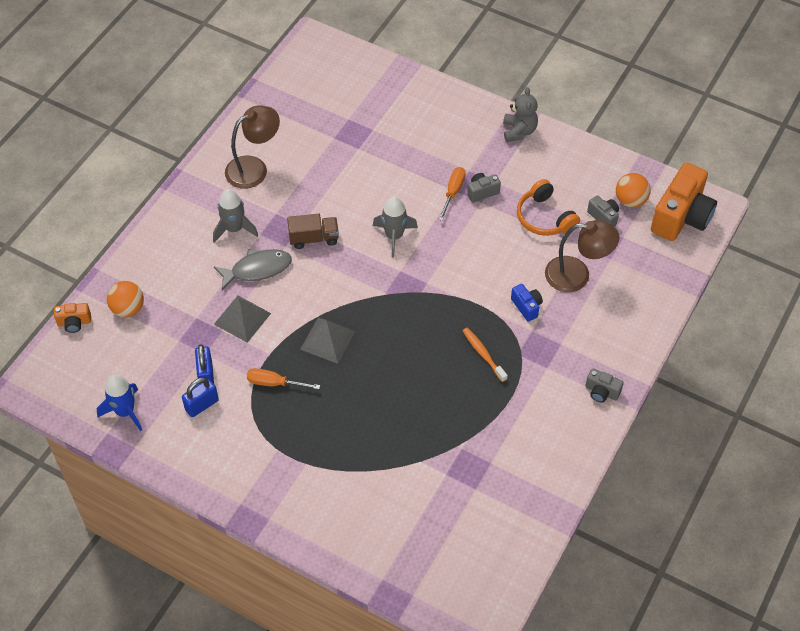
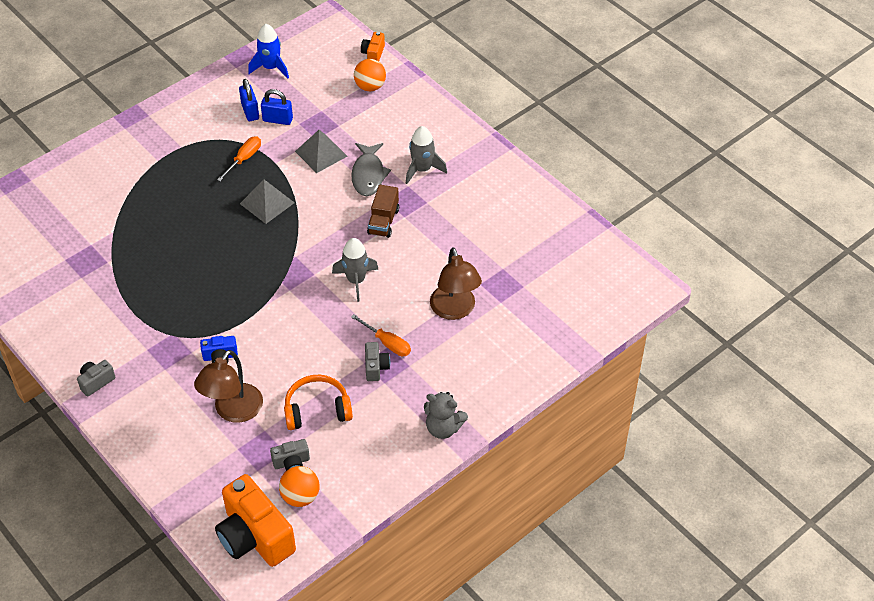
camera: 110 degrees right, 5 degrees down
(254, 168) = (489, 199): brown lamp -> brown lamp (455, 310)
(483, 354) = (189, 306): orange toothbrush -> none

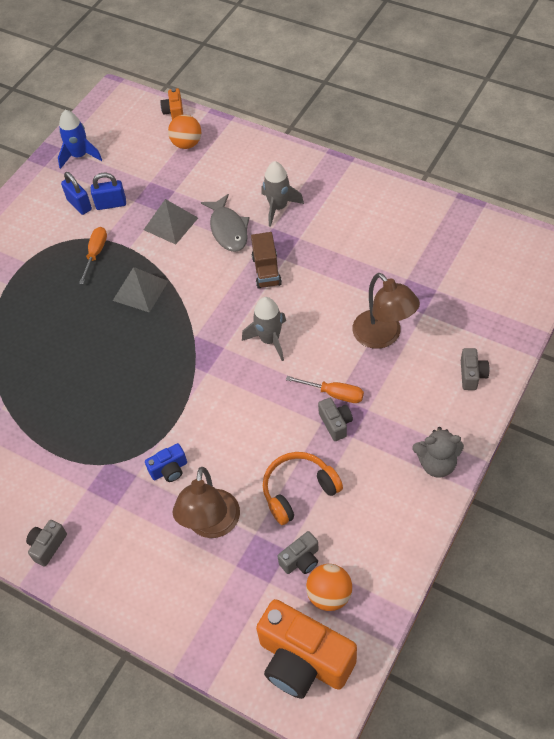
camera: 15 degrees left, 5 degrees up
(514, 367) = (472, 375): none -> grey camera

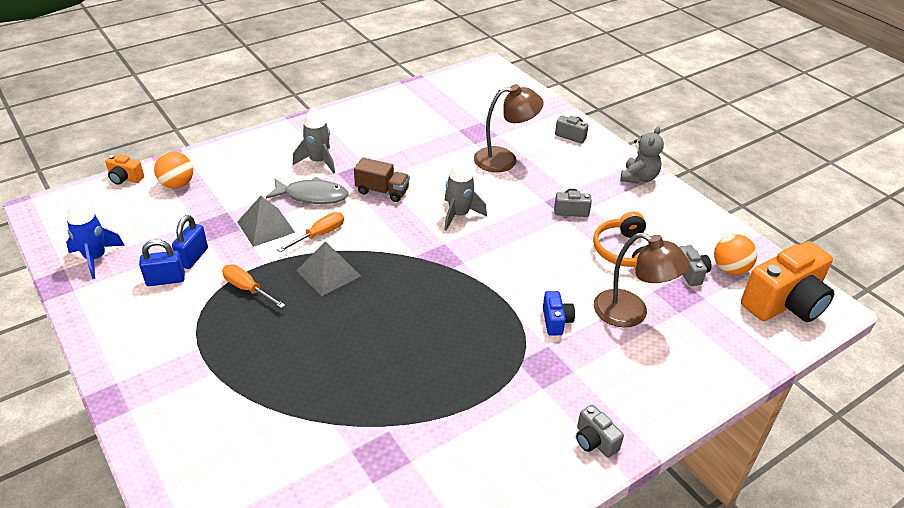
camera: 70 degrees left, 15 degrees down
(334, 394) = (541, 201): orange screwdriver -> orange screwdriver (319, 235)

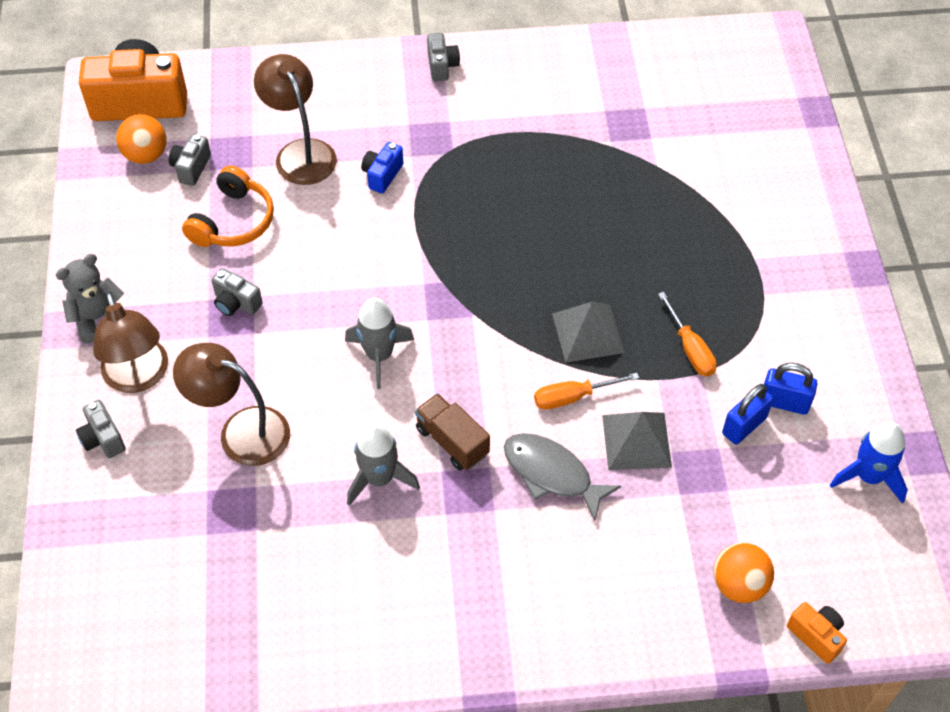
camera: 150 degrees left, 15 degrees up
(318, 161) = (511, 547): grey rocket -> grey rocket (379, 478)
(584, 162) = (139, 377): none -> brown lamp

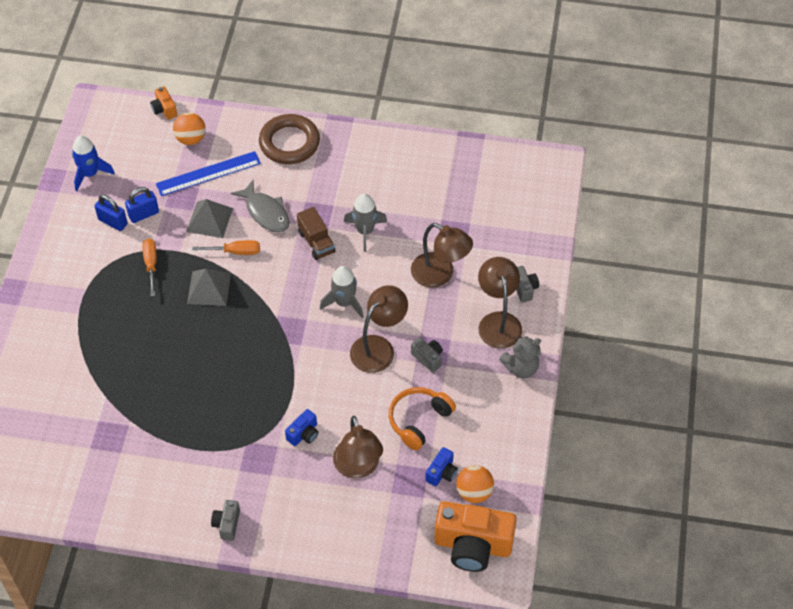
camera: 165 degrees left, 0 degrees up
(191, 168) = (441, 473): grey camera -> blue camera
(311, 302) = (378, 347): none -> brown lamp
(562, 619) = (289, 143): none -> brown ring
(677, 523) = (208, 173): none -> blue ruler

